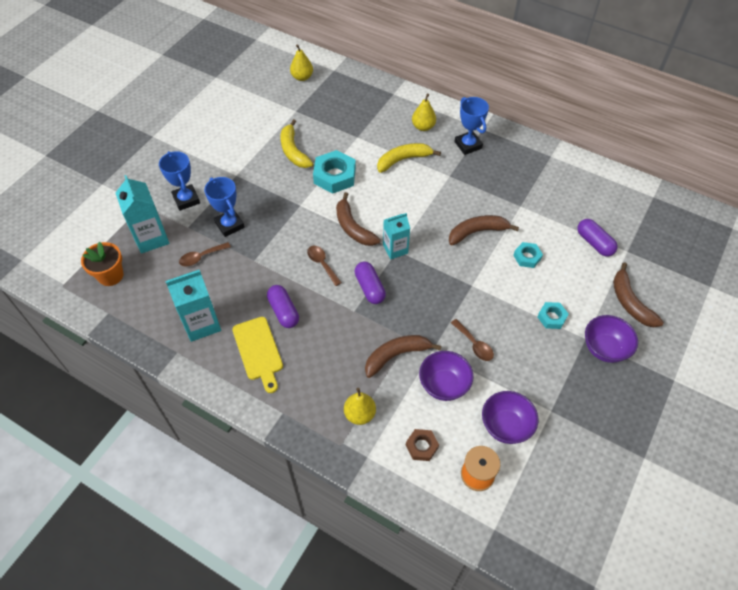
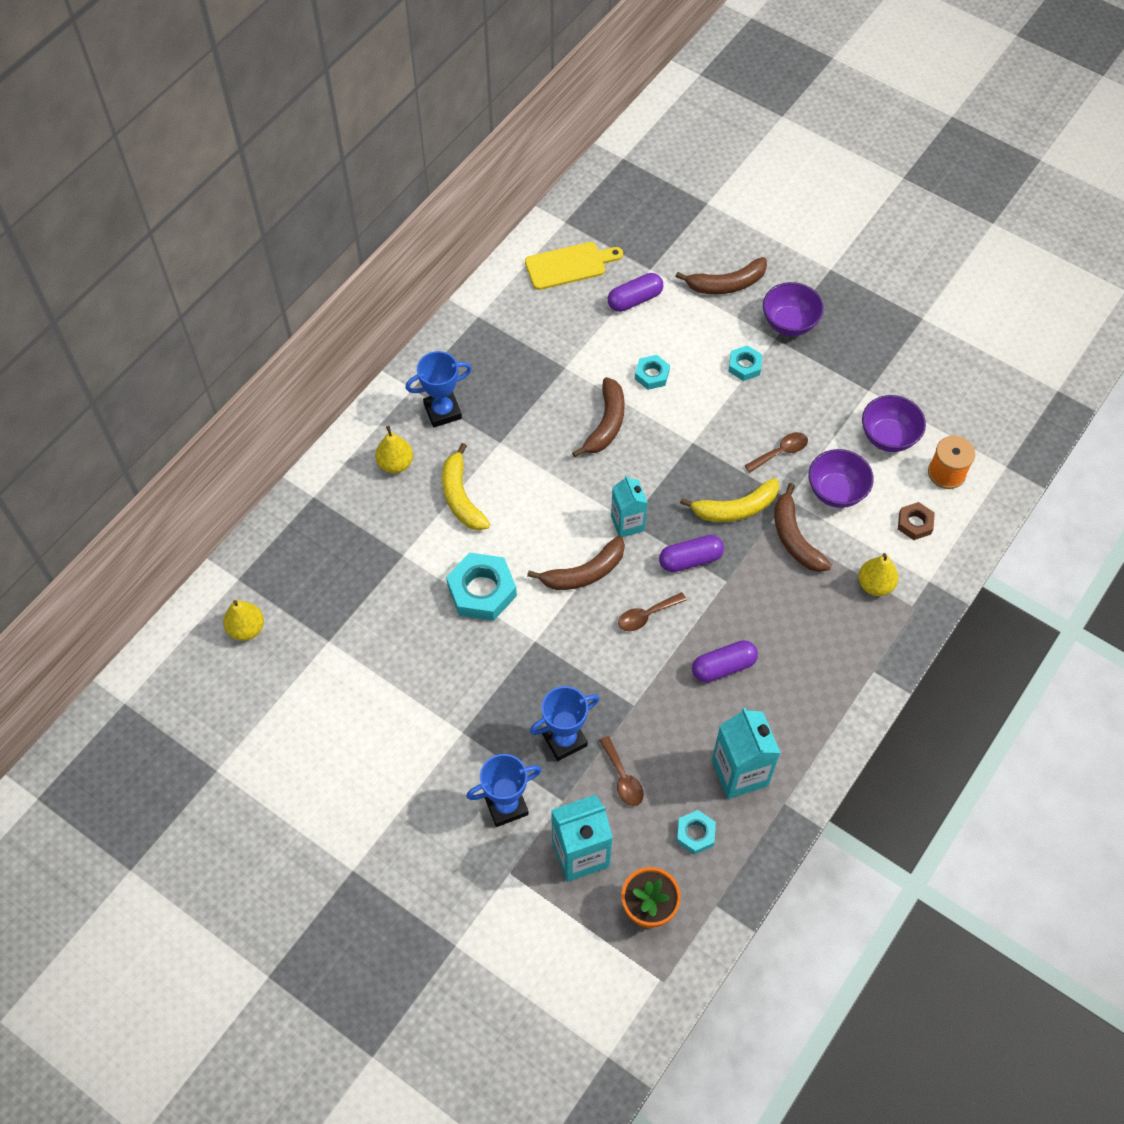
camera: 85 degrees left, 5 degrees up
(159, 299) = (695, 834): none -> turquoise nut
(258, 351) = (785, 699): yellow cutting board -> yellow cutting board (569, 265)
(293, 151) = (421, 647): yellow banana -> yellow banana (735, 508)
(477, 232) = (606, 423): brown banana -> brown banana turned 150 degrees counterclockwise

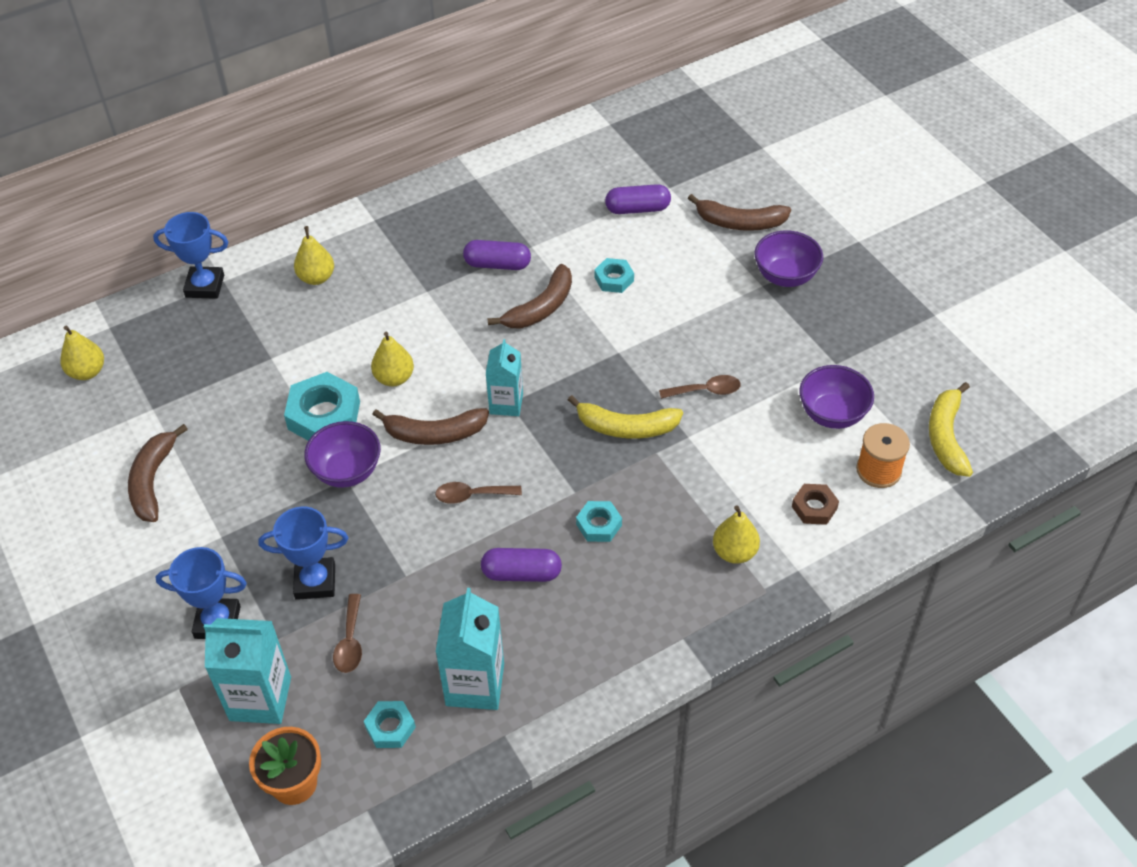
camera: 25 degrees right, 10 degrees down
(442, 411) = (390, 247): blue trophy -> blue trophy (205, 286)
(461, 497) = (359, 326): yellow banana -> yellow banana (946, 437)
(521, 534) = (394, 378): none -> yellow pear
(569, 265) = (590, 161): yellow cutting board -> none
(690, 559) = (549, 459): purple capsule -> purple capsule (497, 264)
(744, 366) = (715, 300): turquoise nut -> turquoise nut (599, 525)
(794, 538) = (672, 476): brown banana -> brown banana (153, 481)
(836, 491) = (744, 447): purple bowl -> purple bowl (347, 471)

